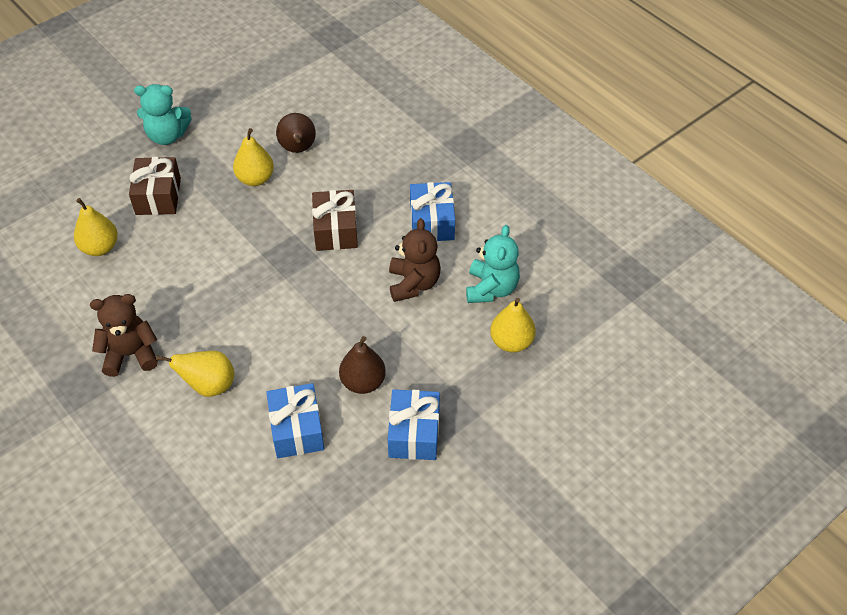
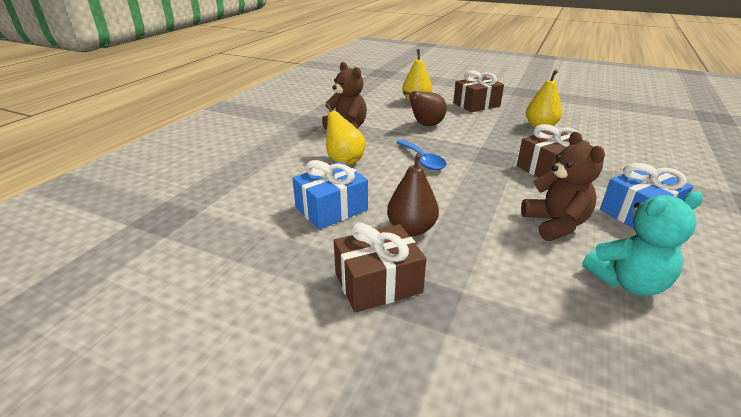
camera: 65 degrees right, 20 degrees down
(167, 135) = (524, 95): turquoise teddy bear -> none
(256, 318) = (422, 160): none -> blue spoon
(298, 149) = (592, 133): brown pear -> brown pear (426, 125)
(413, 284) = (555, 224): brown teddy bear -> brown teddy bear turned 75 degrees counterclockwise
(414, 433) = (378, 283): blue gift -> brown gift
(511, 342) = (580, 327): yellow pear -> none

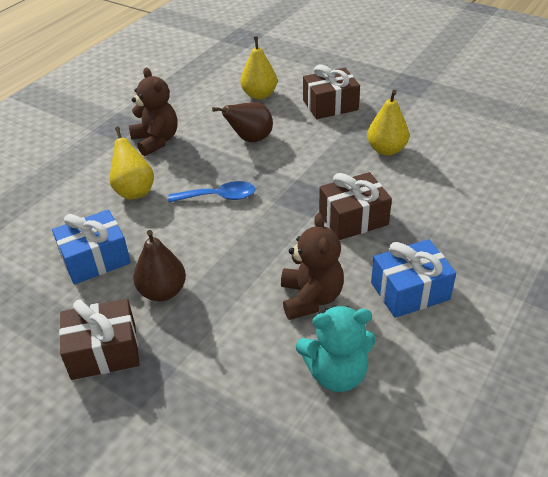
camera: 10 degrees right, 10 degrees up
(422, 160) = (219, 197): blue spoon -> blue spoon turned 75 degrees counterclockwise

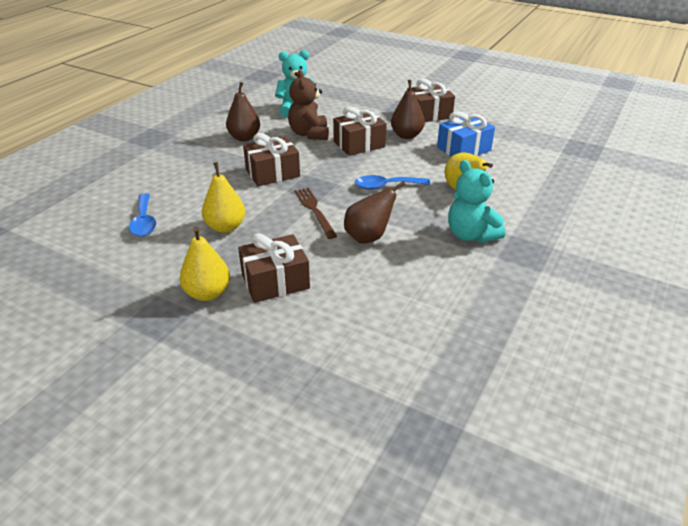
camera: 175 degrees right, 5 degrees down
(156, 141) = (471, 235): brown teddy bear -> turquoise teddy bear
(238, 272) = (359, 144): none -> brown gift
(259, 95) = (368, 297): yellow pear -> yellow pear (207, 293)
(300, 166) = (315, 211): none -> brown fork
(410, 291) = (244, 138): blue gift -> brown pear
(470, 156) = (144, 221): none -> blue spoon

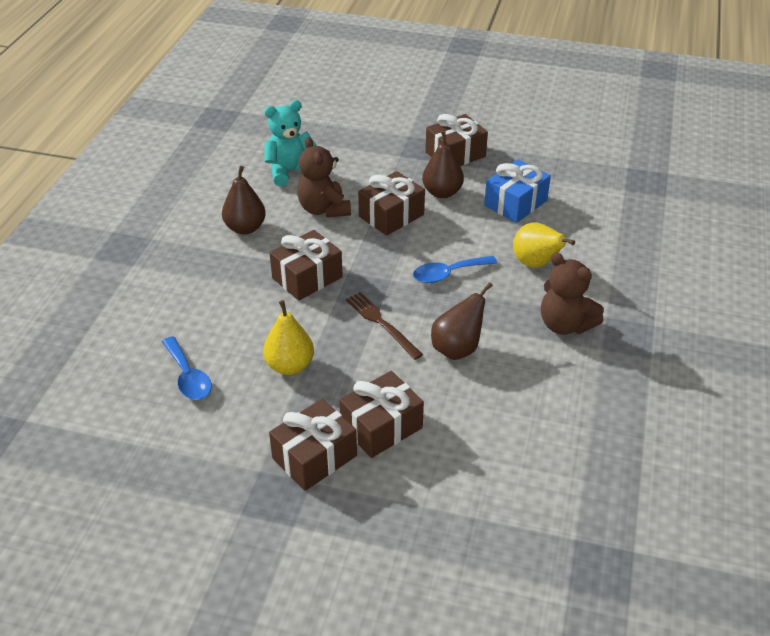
camera: 15 degrees left, 5 degrees up
(207, 293) = (314, 457): yellow pear -> brown gift
(471, 235) = (565, 325): turquoise teddy bear -> brown teddy bear

